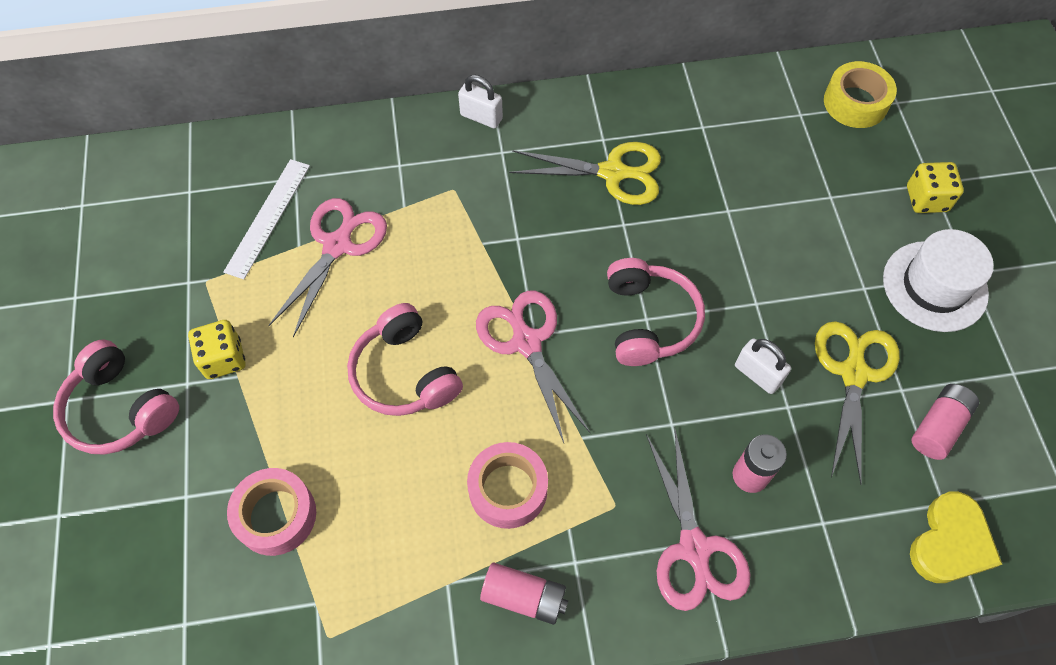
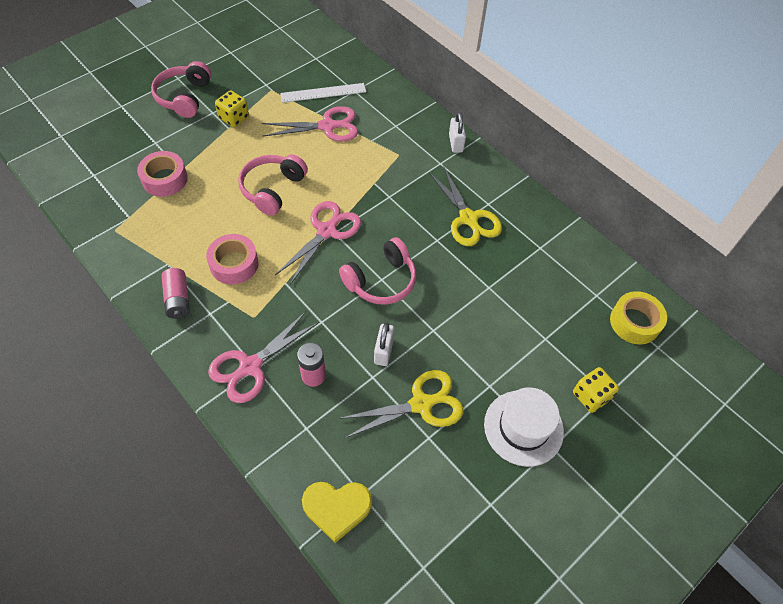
camera: 55 degrees right, 5 degrees down
(938, 426) = (416, 470): pink battery -> none

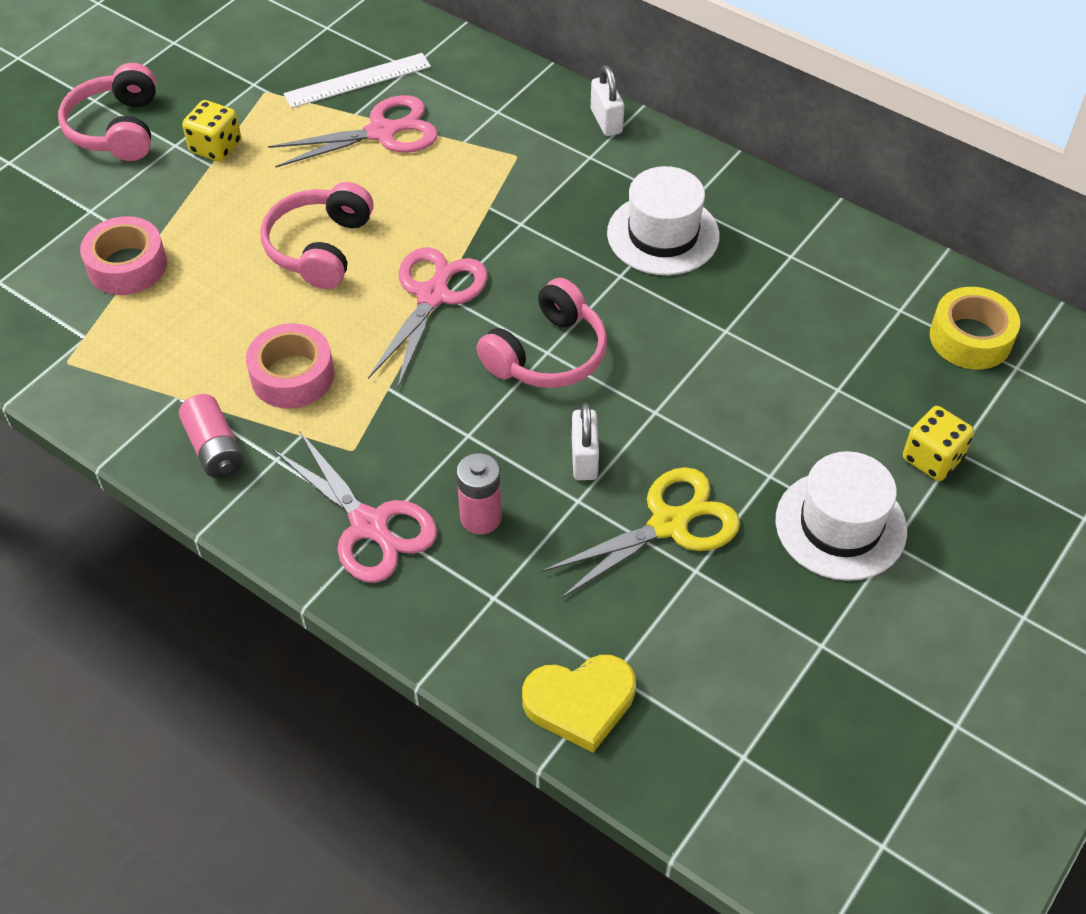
camera: 10 degrees left, 5 degrees down
(249, 367) = (370, 526): pink scissors -> pink scissors turned 75 degrees counterclockwise
(469, 219) = (663, 234): yellow scissors -> white hat

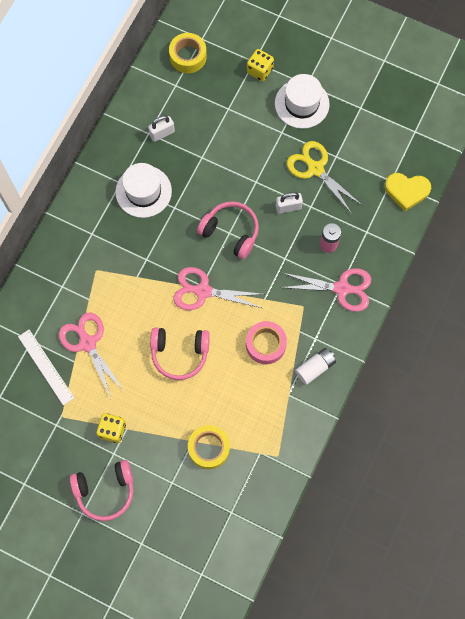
camera: 100 degrees left, 20 degrees up
(127, 266) = (209, 448): pink tape -> yellow tape
(214, 448) = (315, 368): pink battery -> white battery
(370, 526) = (342, 288): pink scissors -> pink scissors turned 60 degrees clockwise
(580, 703) = (406, 191): yellow heart -> yellow heart turned 120 degrees clockwise
(606, 121) = (63, 229): white padlock -> white padlock (162, 133)

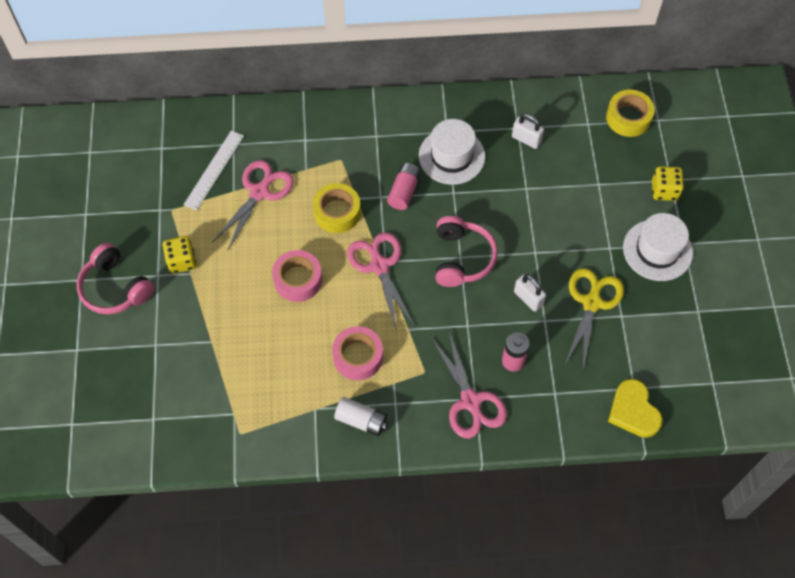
camera: 60 degrees right, 10 degrees down
(152, 240) = (404, 191): none -> pink battery
(180, 354) = (298, 280): pink headphones -> pink tape
(209, 448) = (211, 360): yellow tape -> yellow tape (337, 212)

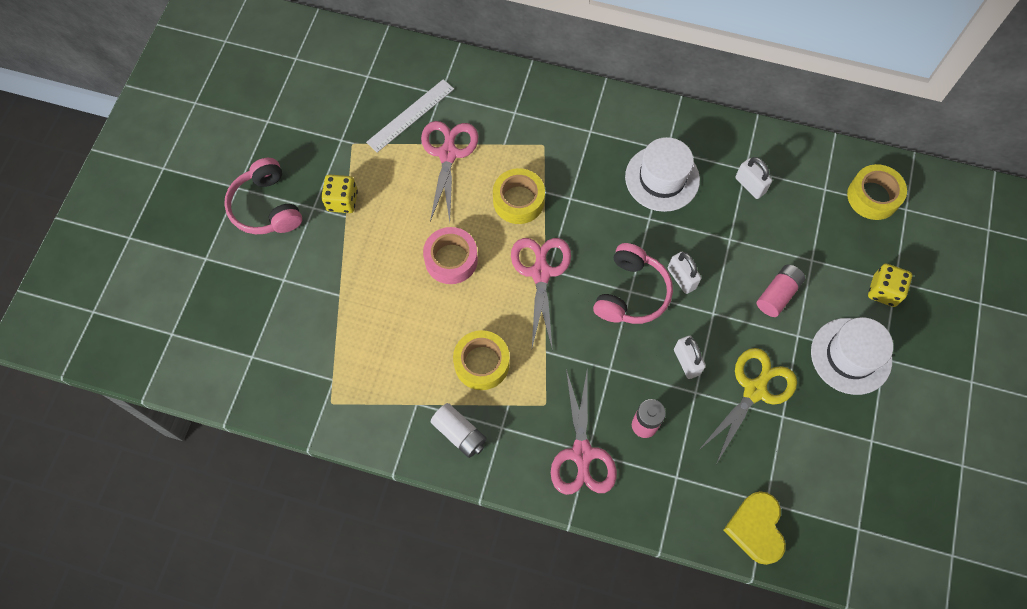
camera: 20 degrees right, 5 degrees up
(260, 191) = (448, 153): pink scissors -> pink scissors turned 45 degrees counterclockwise
(358, 357) = (481, 363): pink tape -> yellow tape
(404, 191) = (597, 200): pink battery -> pink battery (777, 294)
(498, 233) = (681, 278): none -> white padlock

